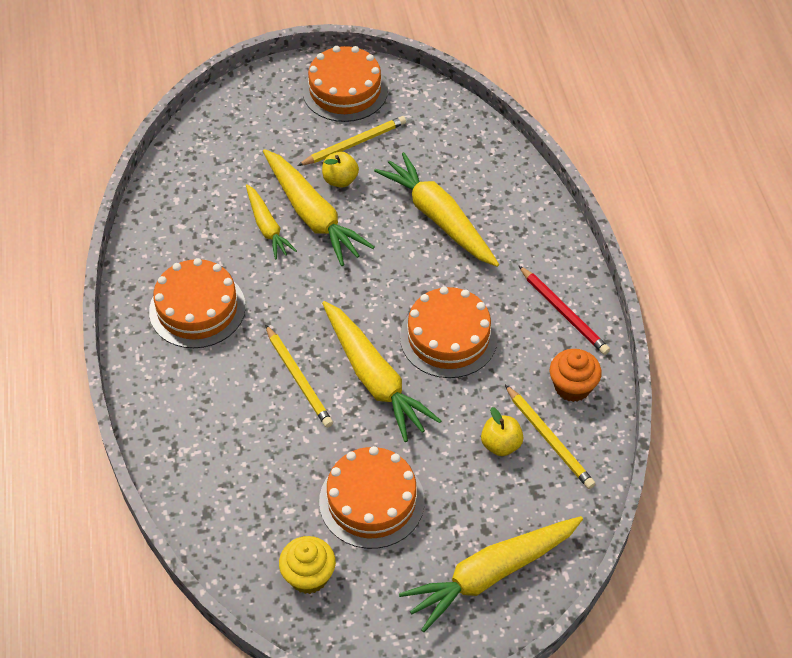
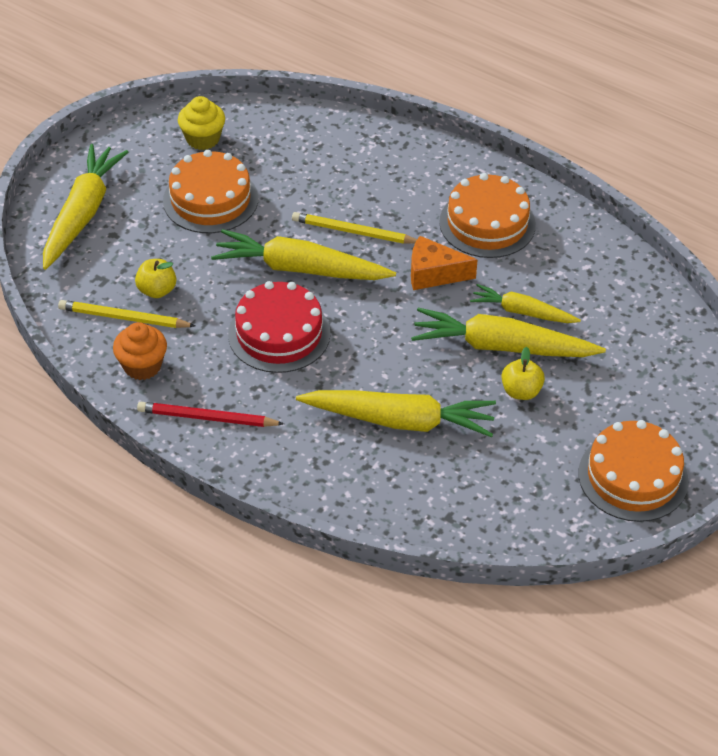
camera: 135 degrees right, 5 degrees down
(287, 299) = (433, 274): none -> orange cheese
(354, 143) = (554, 432): yellow pencil -> none
(448, 337) = (279, 334): orange cake -> red cake

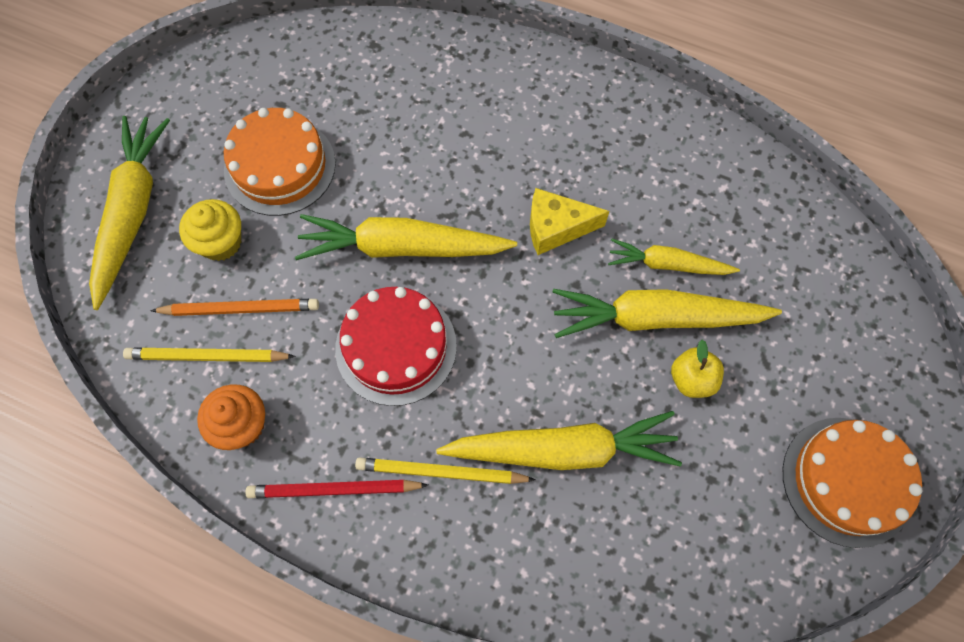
camera: 10 degrees left, 20 degrees up
(157, 290) = (240, 309): yellow apple -> orange pencil
(203, 139) = (255, 82): yellow cupcake -> yellow cupcake (221, 242)
(354, 232) = (453, 184): yellow pencil -> yellow pencil (441, 472)
(433, 274) = (556, 228): orange cheese -> yellow cheese
(487, 223) = (600, 147): orange cake -> none

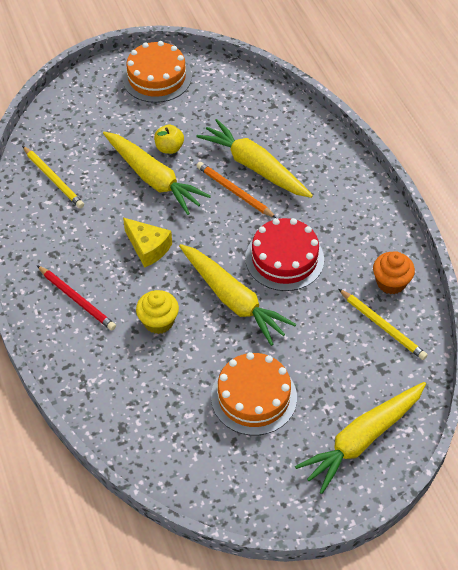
camera: 135 degrees left, 15 degrees down
(221, 242) = (326, 379): yellow cupcake -> yellow cupcake (158, 321)
(240, 309) = (346, 336): orange pencil -> orange pencil (234, 192)
(334, 490) = (370, 226): red pencil -> red pencil (77, 299)
(441, 472) = (316, 197): yellow pencil -> yellow pencil (53, 179)
(667, 264) = (119, 193): yellow carrot -> none

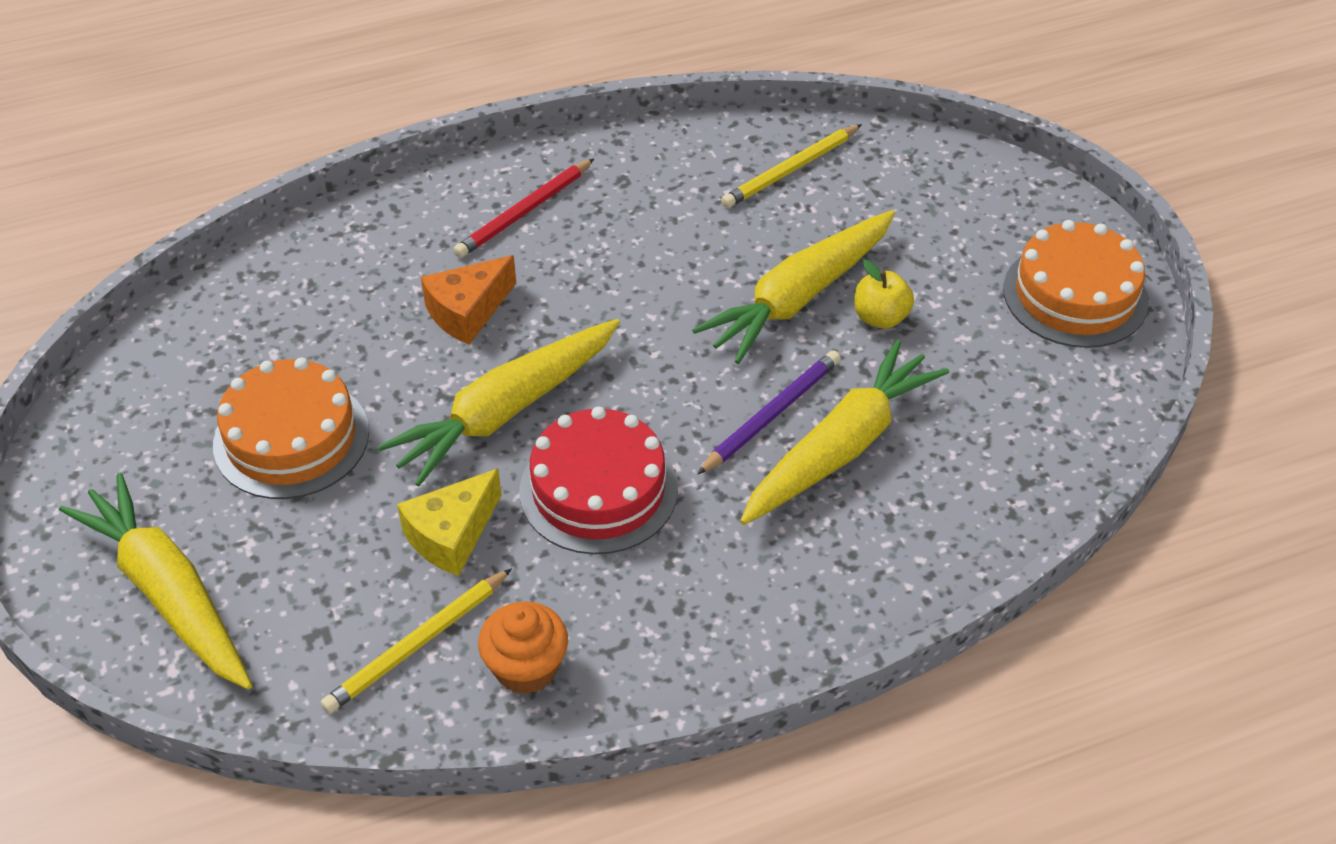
camera: 90 degrees right, 5 degrees down
(148, 248) = (632, 294): yellow cheese -> yellow cheese (452, 535)
(158, 321) = (468, 312): yellow cupcake -> orange cheese
(234, 192) = (771, 414): orange pencil -> purple pencil

